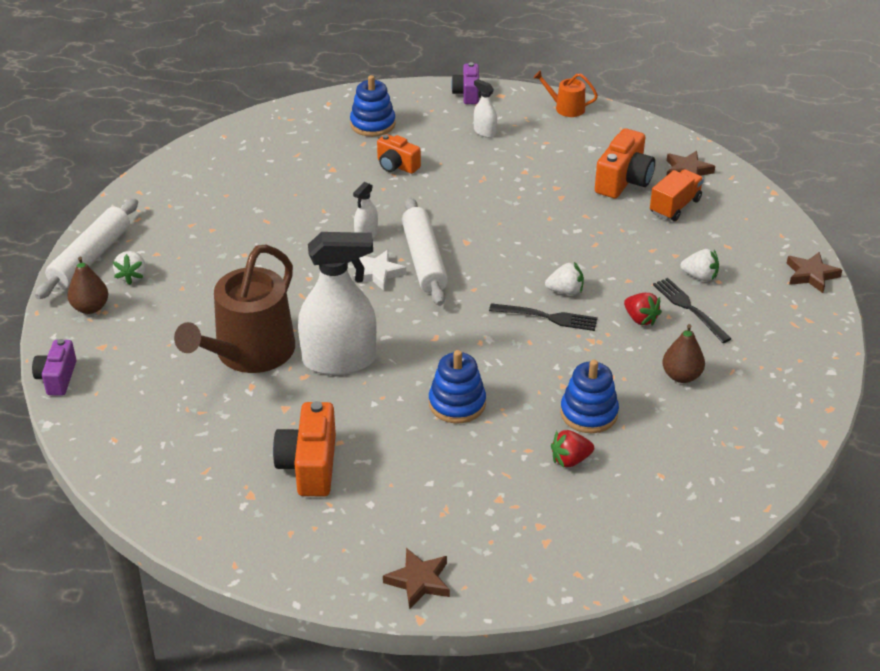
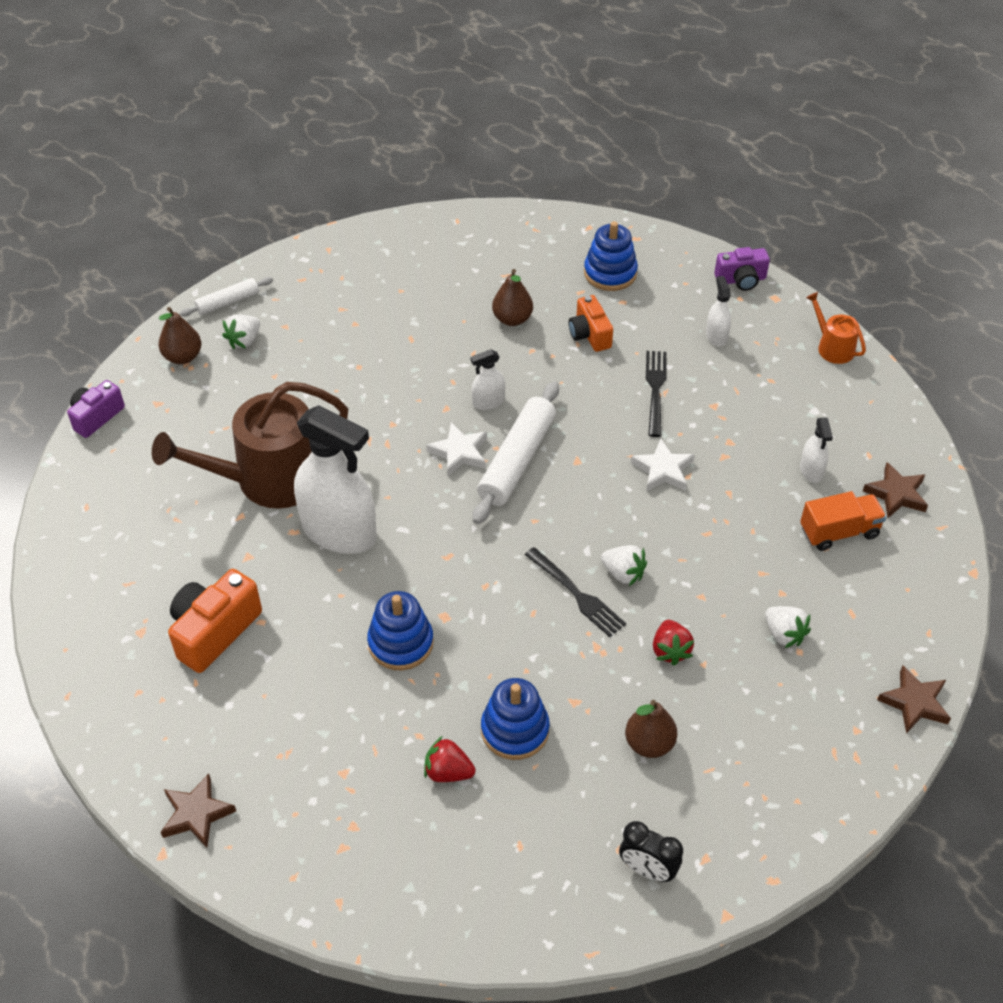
camera: 35 degrees right, 10 degrees up
(90, 258) = (228, 302): white rolling pin -> white rolling pin, size x0.56
(330, 178) = (512, 319): none -> brown pear
(467, 94) = (741, 280): purple camera -> purple camera turned 135 degrees counterclockwise
(529, 222) = (663, 470): none -> white star
(623, 181) = (811, 470): orange camera -> white spray bottle
(689, 308) = (735, 667): black fork -> black fork (655, 390)
(752, 444) = (647, 869): none -> black clock

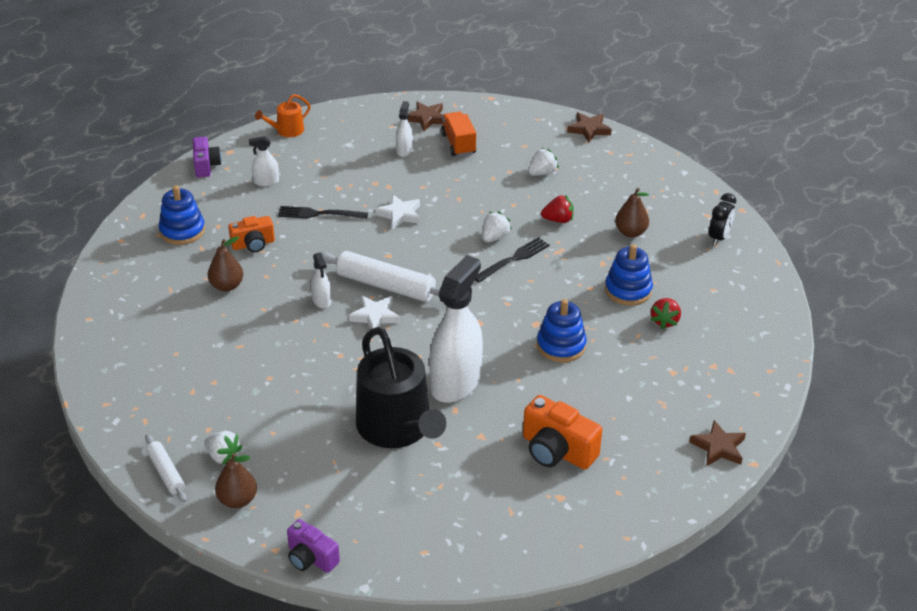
camera: 90 degrees left, 10 degrees down
(269, 479) = (397, 428): brown watering can -> black watering can
(811, 470) = (404, 150): white spray bottle -> white spray bottle turned 75 degrees counterclockwise

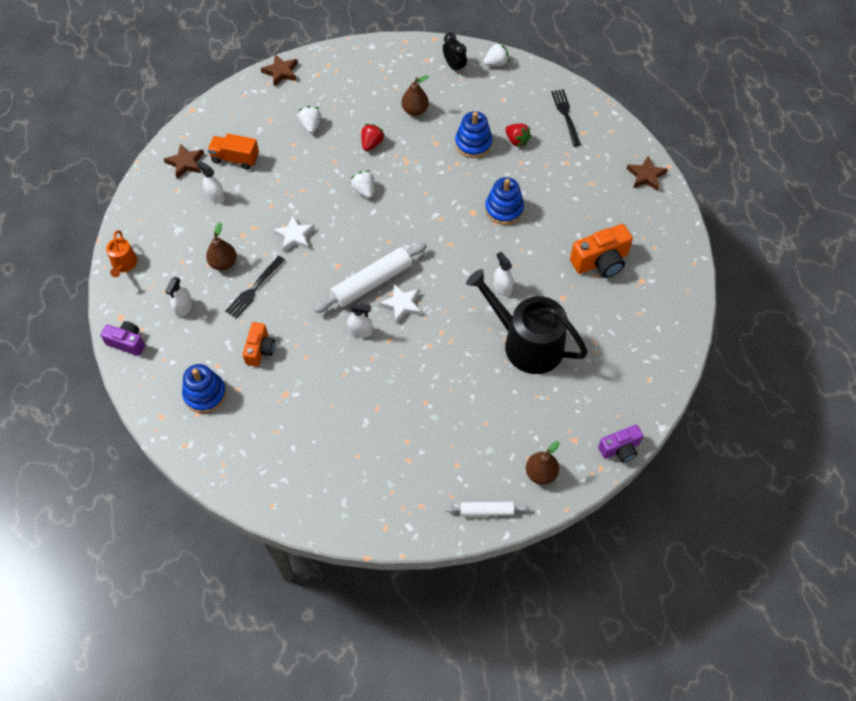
camera: 60 degrees left, 20 degrees up
(223, 456) = (491, 466): white strawberry -> white strawberry (496, 63)
(227, 286) = (299, 389): brown pear -> brown pear (223, 263)
(397, 428) = (526, 343): black watering can -> black watering can turned 150 degrees counterclockwise
(455, 382) = (502, 287): white spray bottle -> white spray bottle, size x0.44
(513, 259) = (396, 191): black fork -> black fork (566, 115)

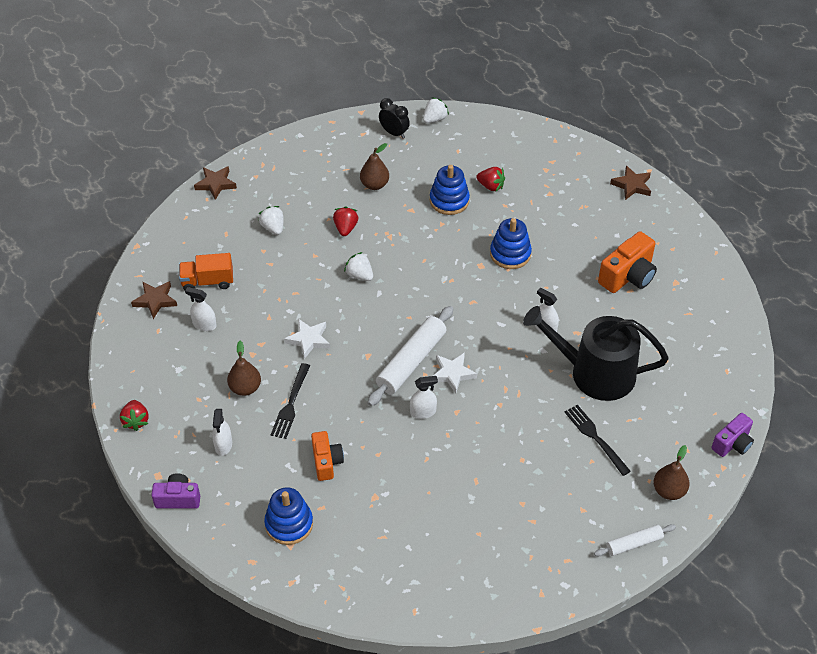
camera: 20 degrees left, 10 degrees down
(124, 264) = (136, 421): orange watering can -> red strawberry
(566, 115) = (527, 150): black fork -> black fork (595, 438)

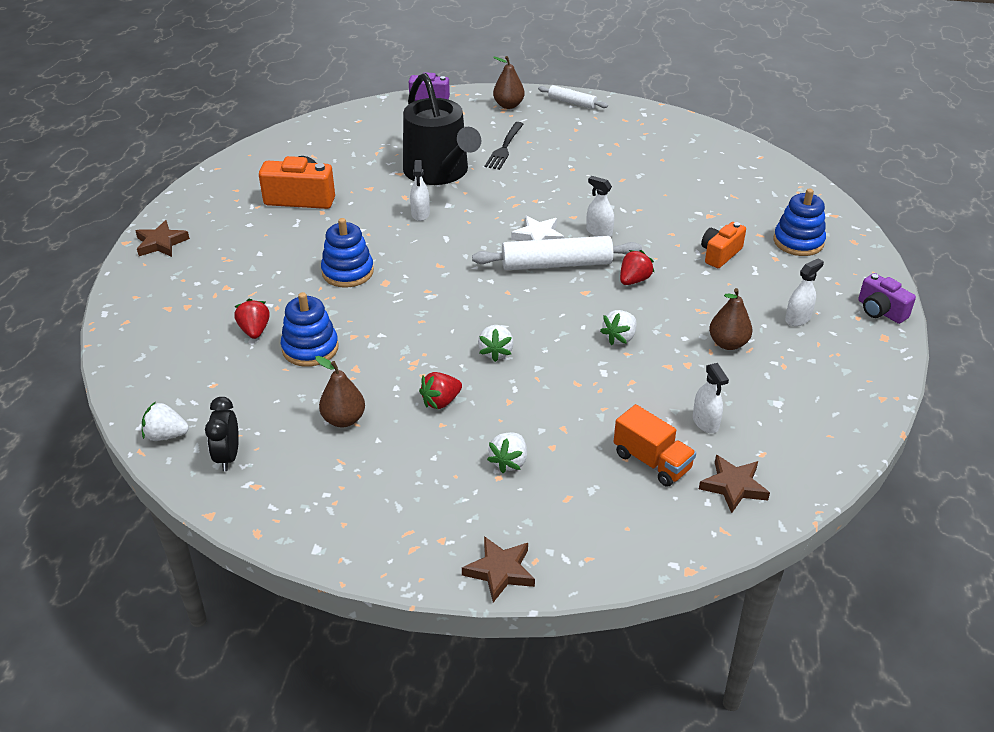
camera: 130 degrees left, 10 degrees down
(136, 421) = (867, 390): red strawberry -> red strawberry (634, 280)
(291, 404) = (700, 306): black fork -> none
(308, 340) = (619, 338): white star -> white strawberry

